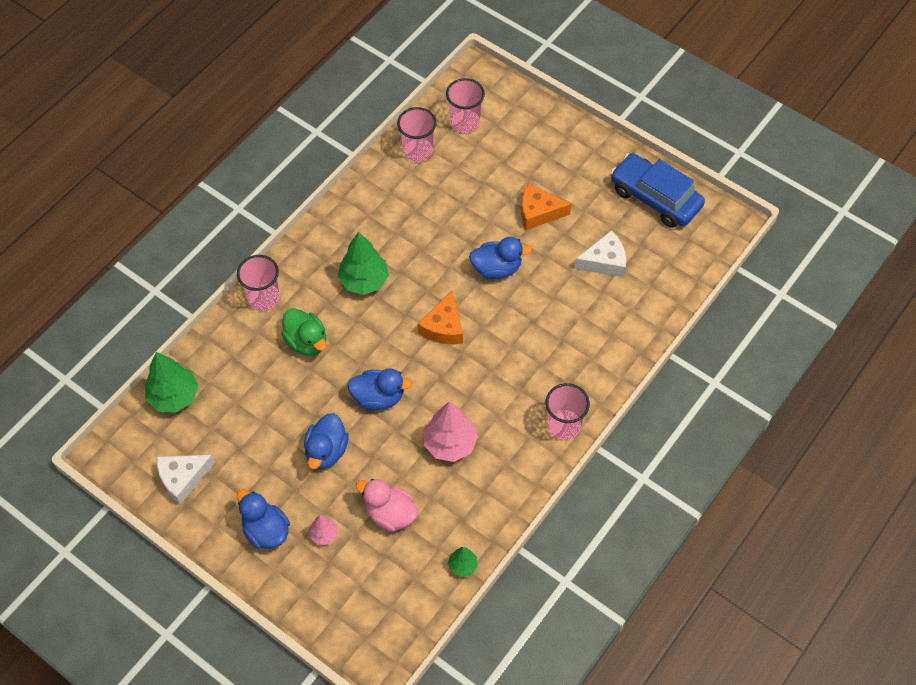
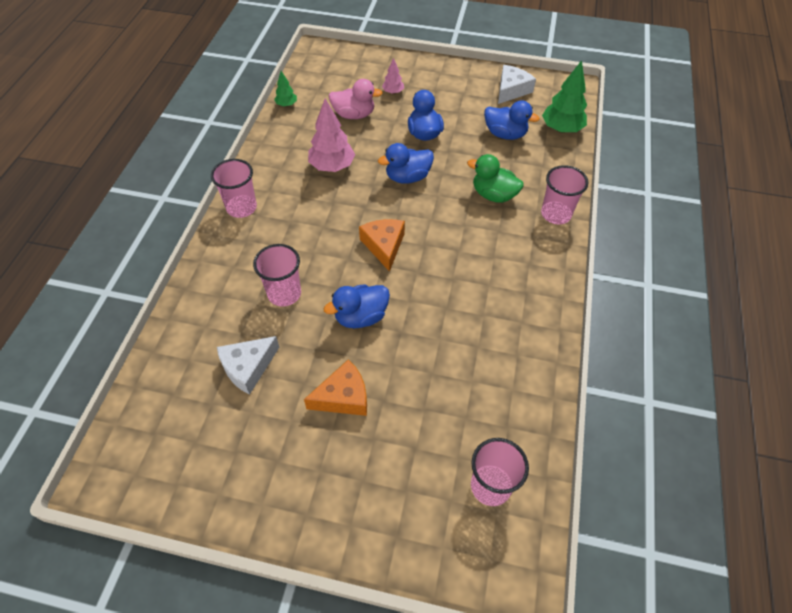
camera: 155 degrees right, 5 degrees down
(266, 530) = (433, 83): blue duck -> blue duck (505, 134)
(364, 281) = (481, 259): green tree -> none
(418, 151) = (521, 419): pink cup -> pink cup (284, 293)
(655, 198) = (206, 474): blue car -> none

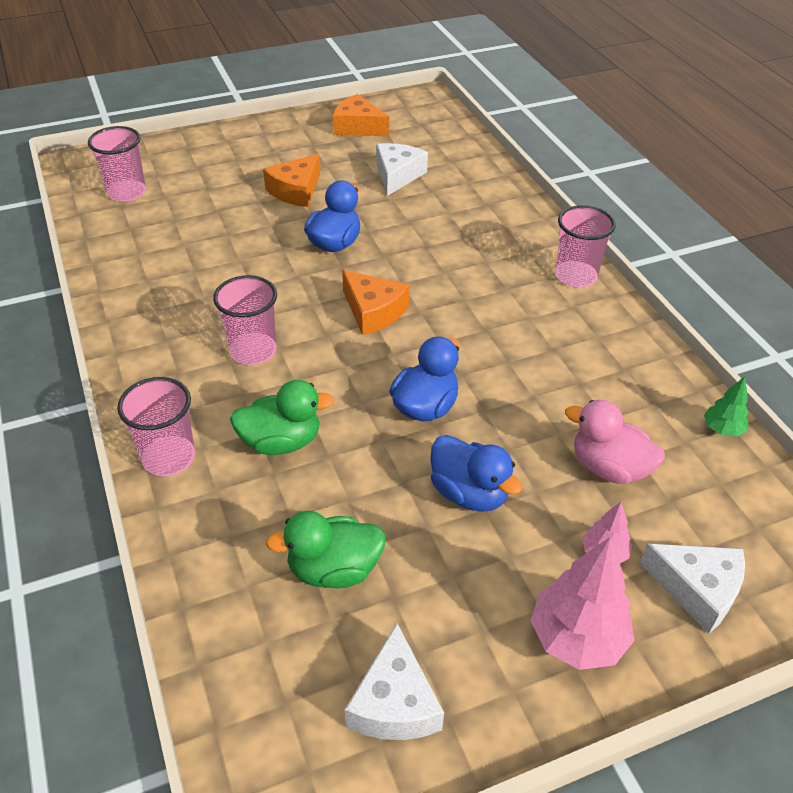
camera: 145 degrees right, 10 degrees down
(212, 465) = (358, 127): none -> orange cheese
(284, 293) = (429, 229): pink cup -> pink cup (253, 351)
(332, 166) = (539, 371): pink tree -> pink tree (577, 638)
(354, 115) = (609, 468): pink duck -> pink duck turned 60 degrees clockwise
(373, 69) = (697, 589): none -> white cheese
(505, 134) = (334, 569): blue duck -> green duck
(561, 129) = (232, 646): green tree -> none

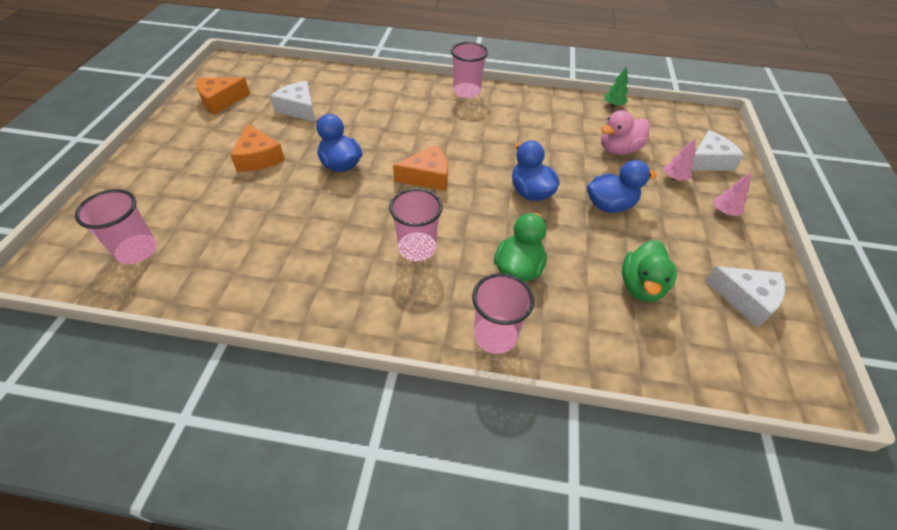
camera: 60 degrees left, 5 degrees up
(577, 638) = (724, 212): pink tree -> pink tree, size x0.53

